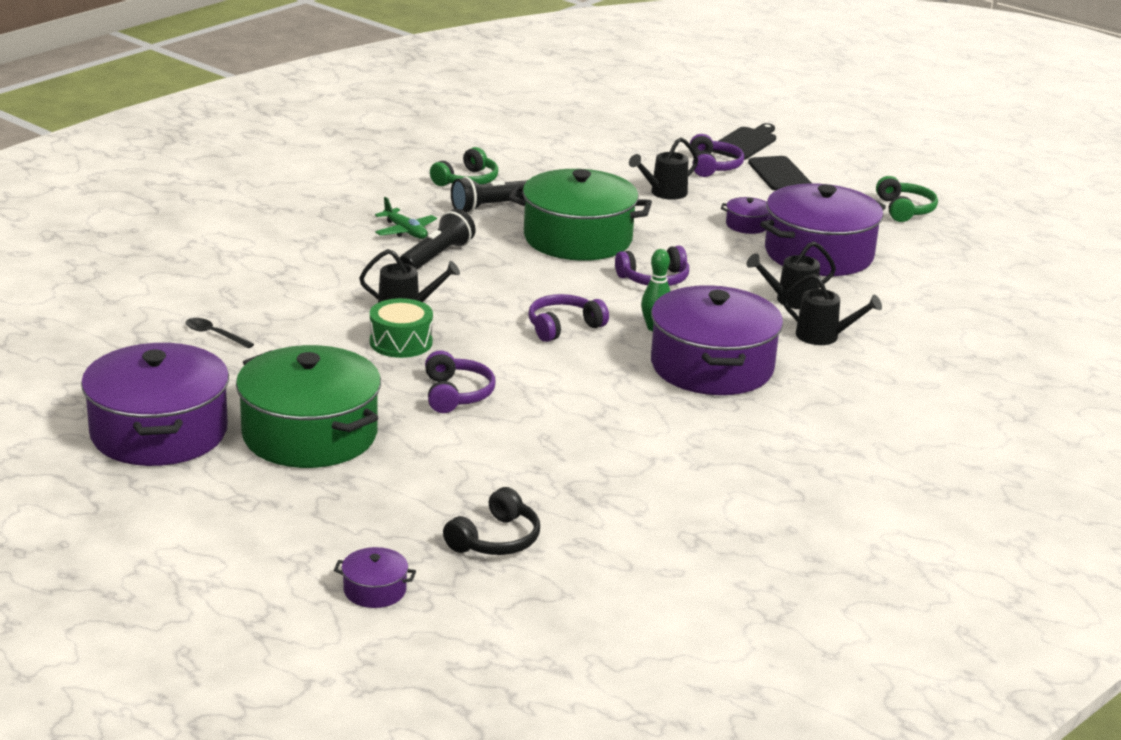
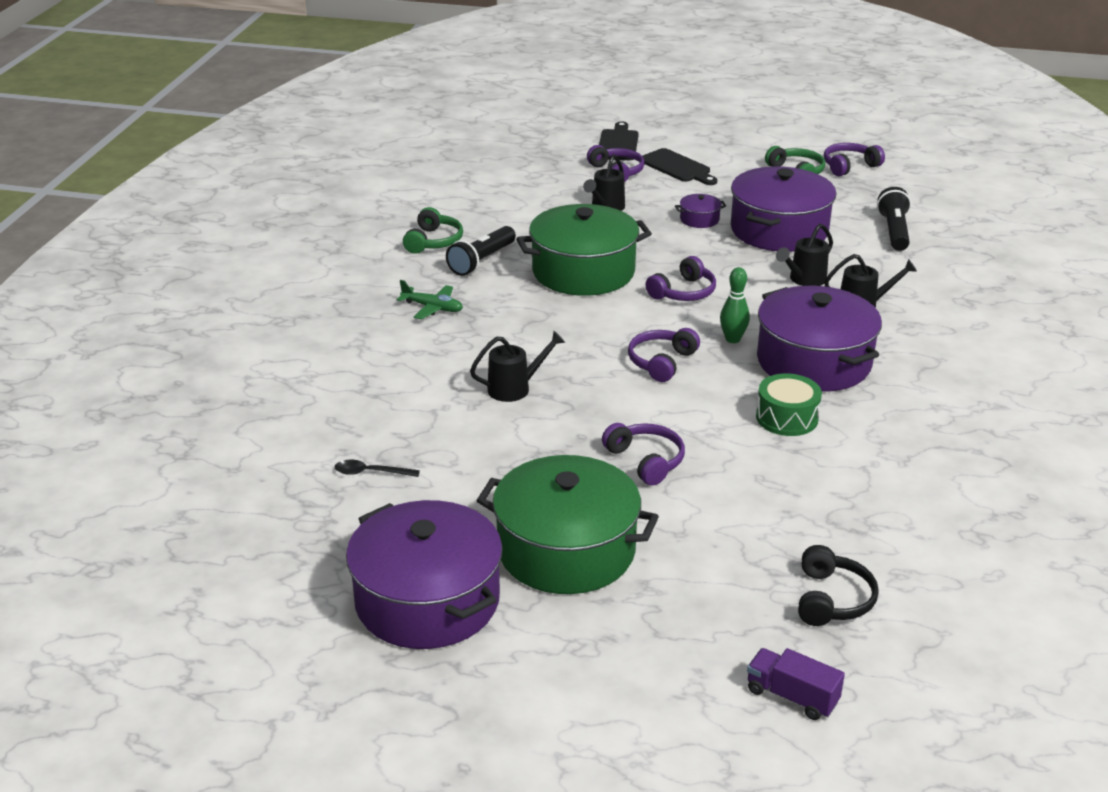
camera: 25 degrees left, 5 degrees up
(375, 590) = (792, 696): purple pot -> purple truck
(401, 342) = (545, 423): green drum -> green drum (787, 418)
(437, 257) = (486, 325): black flashlight -> black flashlight (894, 231)
(970, 218) = (849, 166): none -> purple headphones

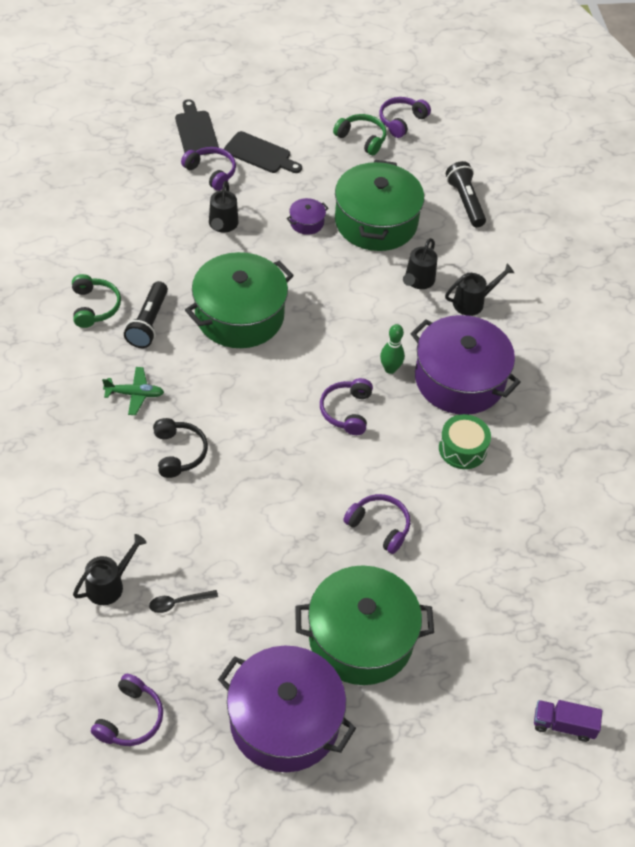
camera: 25 degrees left, 20 degrees up
(515, 388) = (247, 474): black watering can -> black watering can (110, 584)
(683, 292) = (330, 321): purple headphones -> purple headphones (130, 718)
(779, 230) = (376, 222): purple pot -> green pot
(832, 599) = (558, 627): black headphones -> black headphones (178, 453)

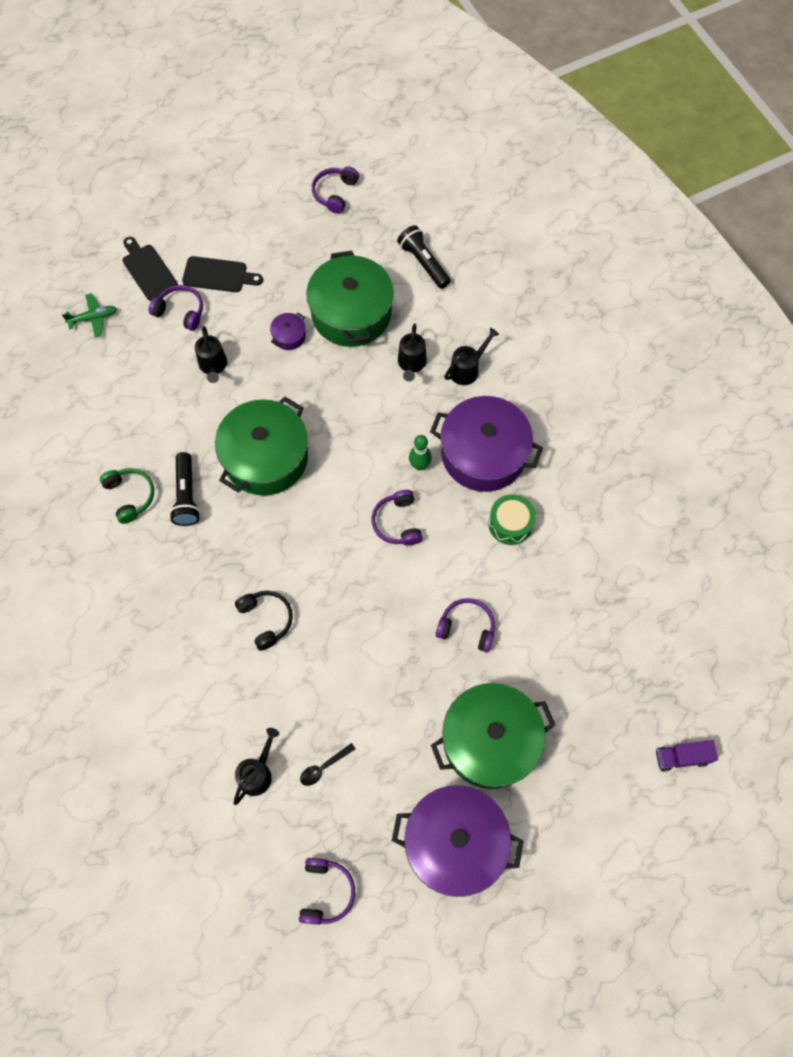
camera: 15 degrees left, 15 degrees up
(135, 394) = (204, 574): green plane -> green plane (93, 318)
(362, 139) = (305, 226): green headphones -> none

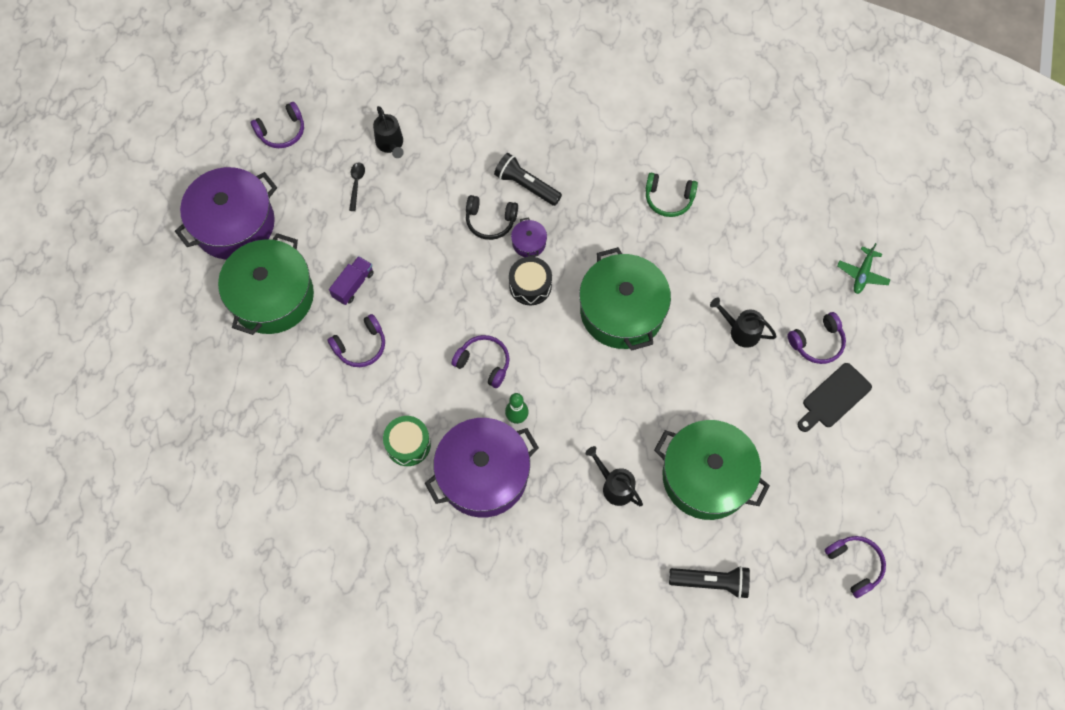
camera: 130 degrees right, 0 degrees up
(148, 270) = (883, 346): black cutting board -> none
(186, 495) = (636, 235): black flashlight -> black flashlight (526, 185)
(289, 336) = (723, 409): purple pot -> purple pot (529, 243)
(300, 541) = (530, 285): none -> black drum
(326, 892) = (282, 131): purple headphones -> purple headphones turned 75 degrees counterclockwise
(467, 369) = (571, 528): black watering can -> none
(681, 757) = (137, 411): purple truck -> purple truck (353, 285)

